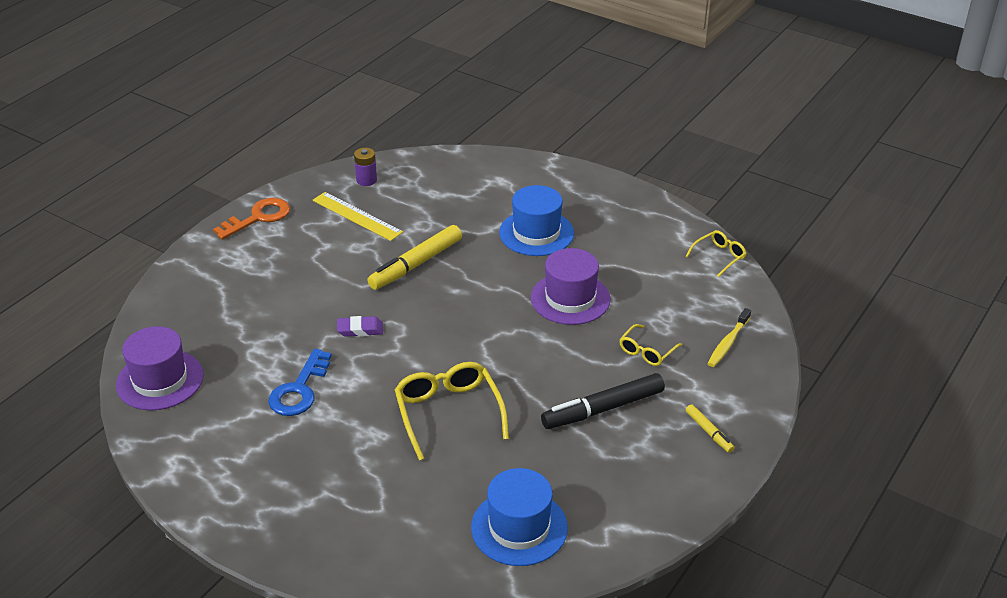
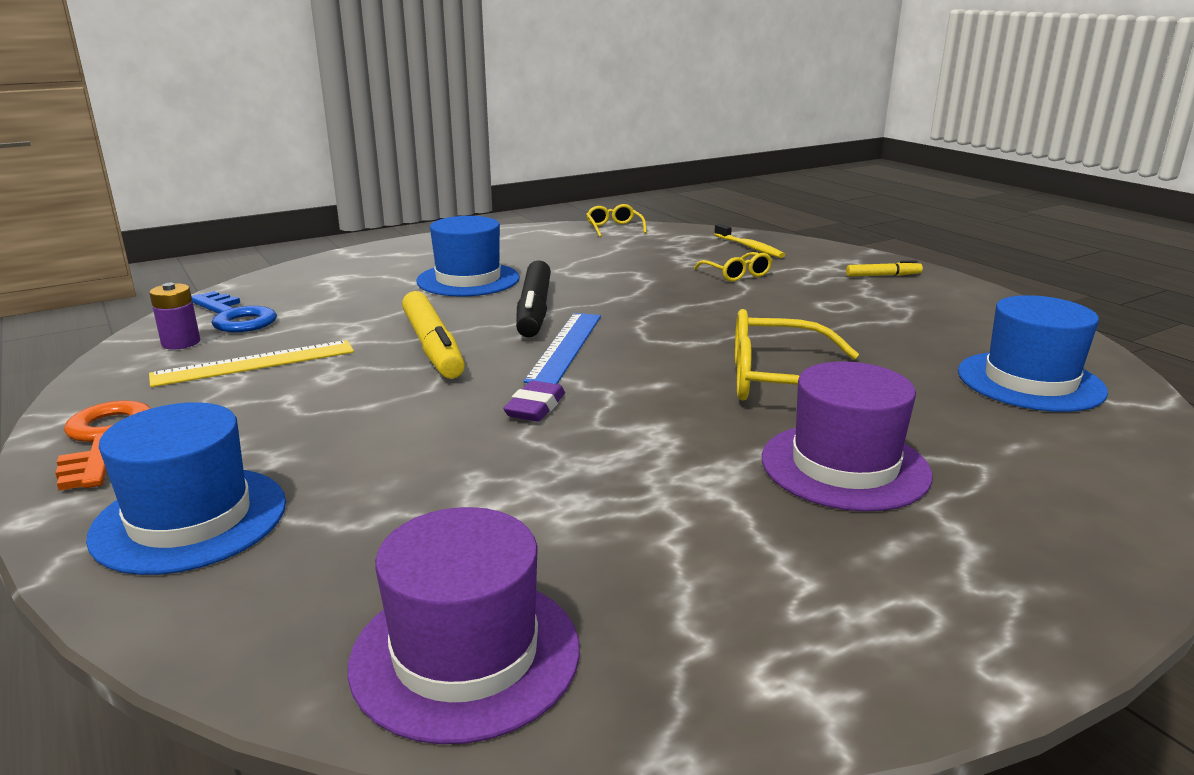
camera: 65 degrees left, 15 degrees down
(211, 275) = (190, 519): none -> blue hat
(299, 390) = (642, 483): blue key -> blue key (234, 317)
(448, 313) = (565, 347): none -> blue ruler
(570, 298) = (611, 287): purple hat -> purple hat (844, 466)
(603, 409) = (821, 306): black marker -> black marker (534, 310)

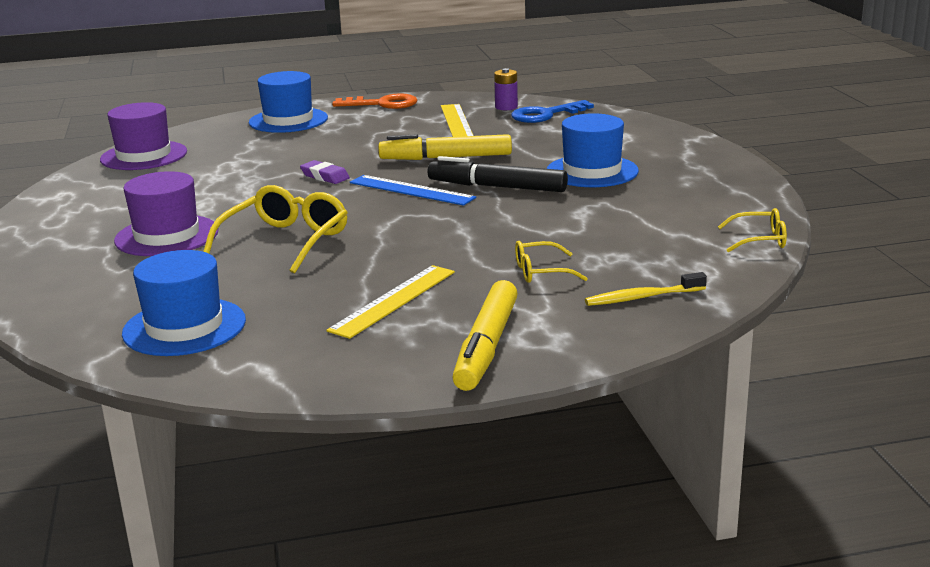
camera: 110 degrees right, 0 degrees up
(852, 311) = (393, 300): none -> yellow ruler
(883, 275) = (486, 346): yellow marker -> yellow marker, size x1.99

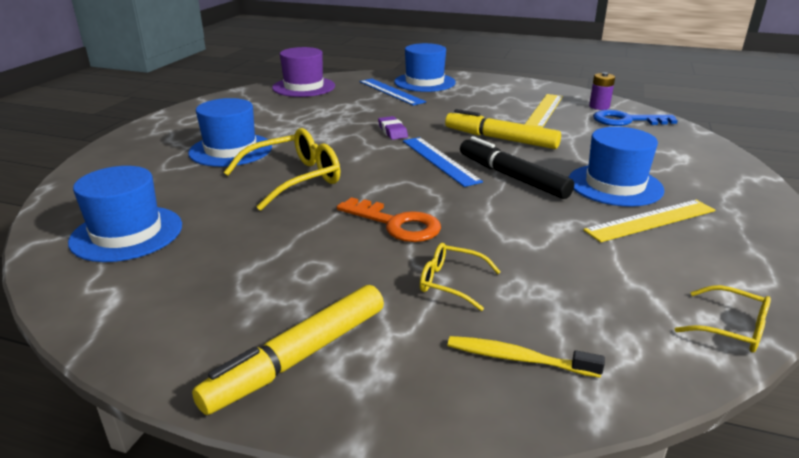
camera: 30 degrees right, 5 degrees up
(167, 236) = (230, 150): purple hat -> blue hat
(263, 138) = (391, 91): none -> blue ruler
(382, 104) = (504, 84): orange key -> orange key (396, 224)
(393, 300) = (293, 266): yellow ruler -> yellow ruler (651, 220)

